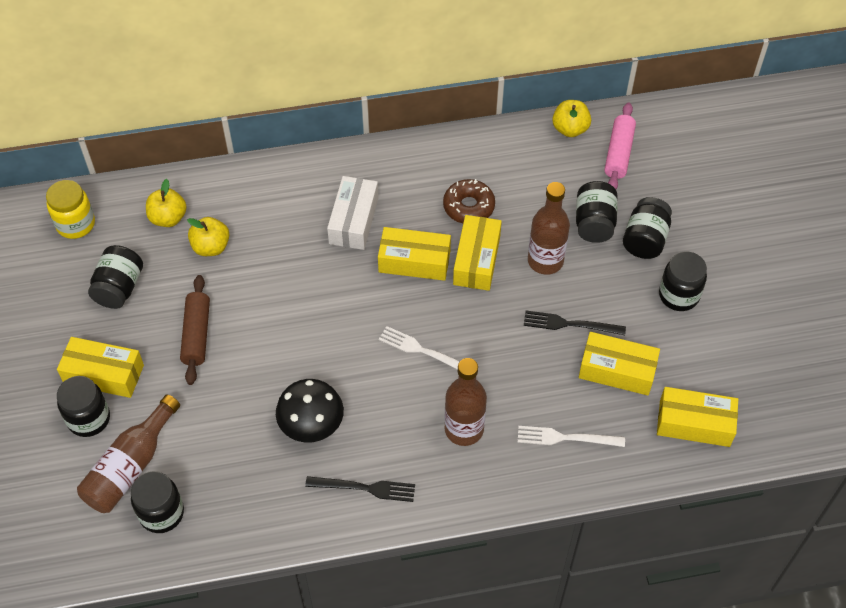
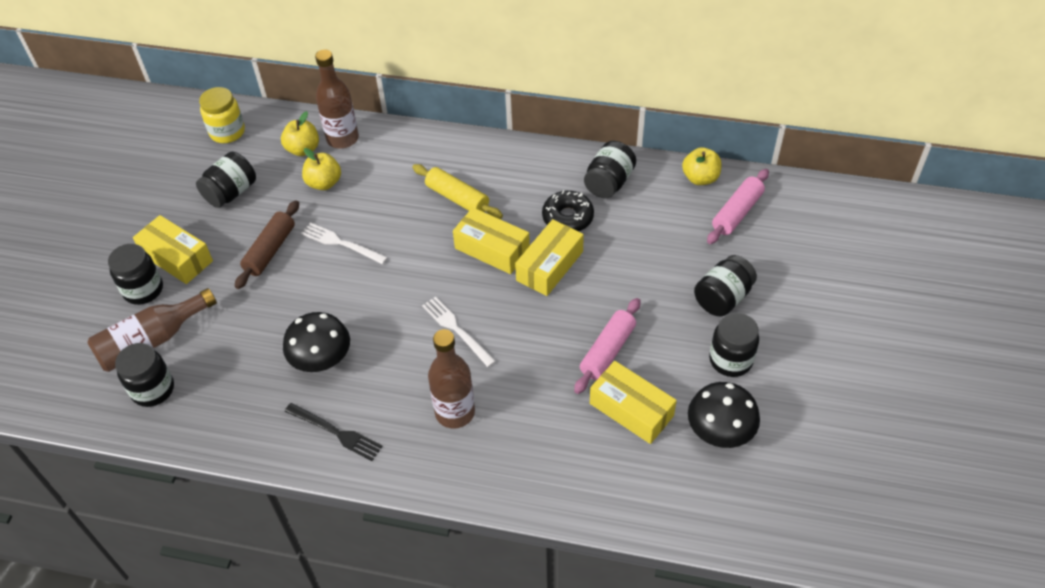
camera: 25 degrees right, 5 degrees down
(353, 220) = (457, 198): white box -> yellow rolling pin
(468, 207) = (567, 217): brown donut -> black donut
(545, 261) = (614, 287): brown bottle -> brown bottle (342, 139)
(566, 438) = (548, 455): white fork -> white fork (341, 243)
(570, 324) = (608, 351): black fork -> pink rolling pin
(594, 223) = (680, 268): black jar -> black jar (609, 182)
(694, 423) = (684, 488): yellow box -> none
(700, 363) = (719, 431): none -> black mushroom

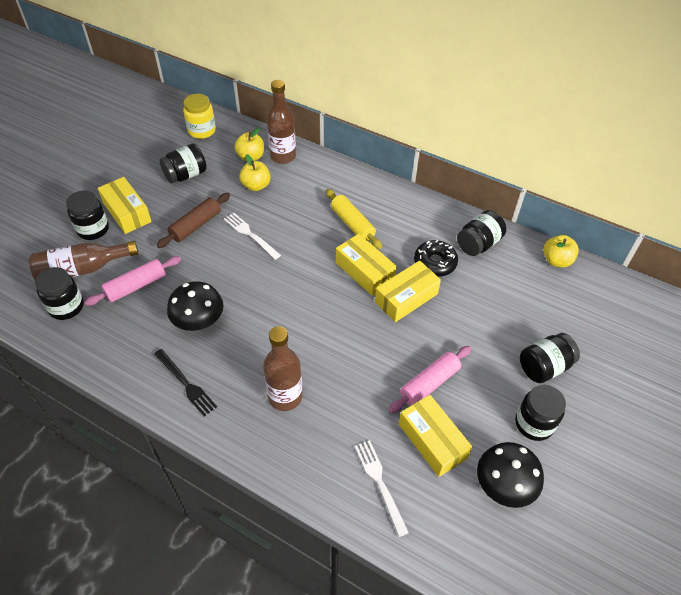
camera: 15 degrees right, 0 degrees up
(457, 330) = (312, 328): white fork -> white fork (380, 483)
(737, 213) = (579, 298): pink rolling pin -> pink rolling pin (136, 286)

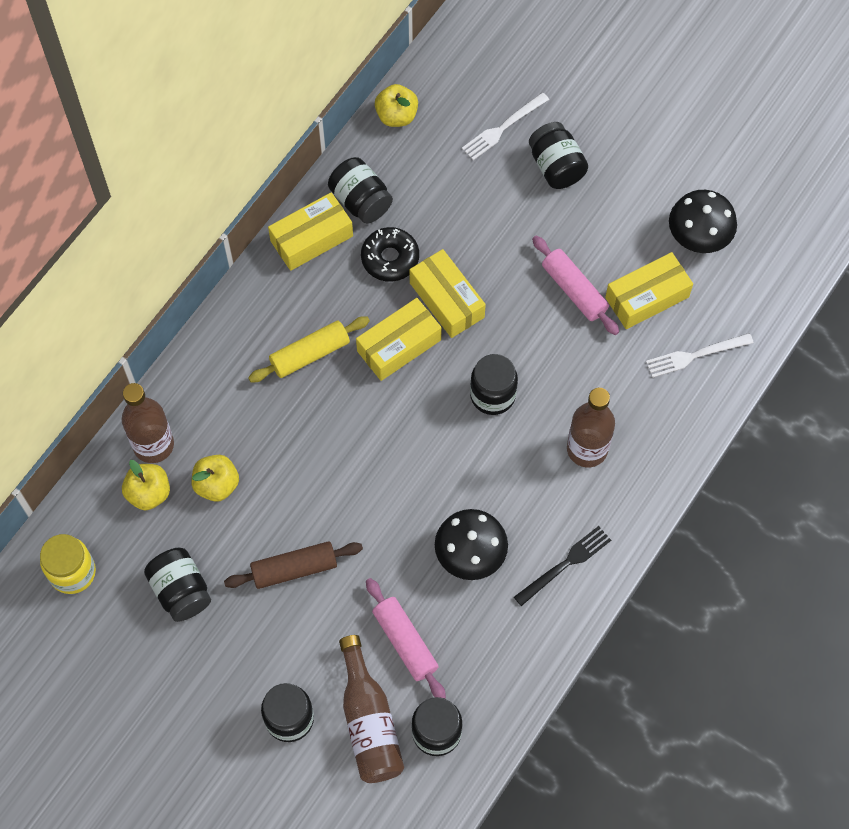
camera: 85 degrees left, 15 degrees up
(127, 212) = (257, 672): yellow box -> yellow box (311, 238)
(196, 225) = (294, 568): brown rolling pin -> brown rolling pin turned 60 degrees counterclockwise
(250, 235) = (319, 491): white fork -> white fork (503, 127)
(534, 424) = (628, 193): black jar -> black jar (492, 395)

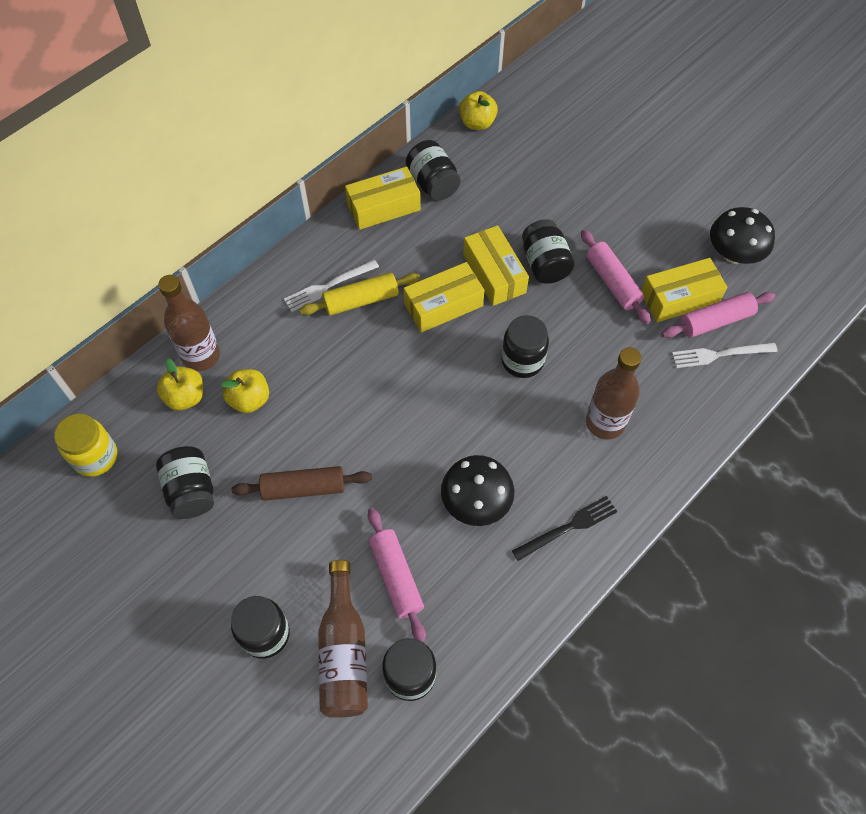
camera: 10 degrees right, 5 degrees down
(390, 258) = (449, 232): black donut -> none
(503, 127) = (568, 144): white fork -> white fork (329, 286)
(556, 167) = (611, 180): black jar -> black jar (545, 264)
(687, 318) = (715, 321): none -> pink rolling pin

